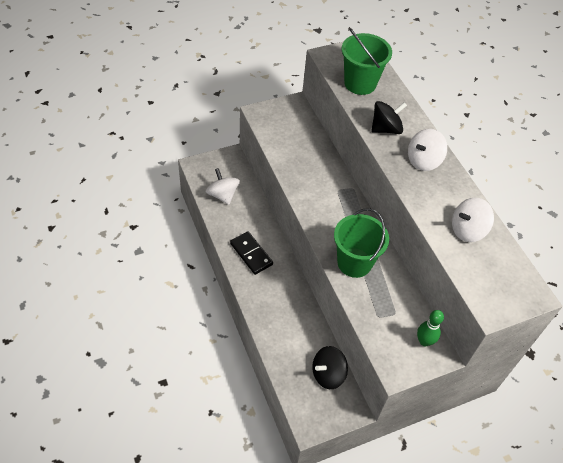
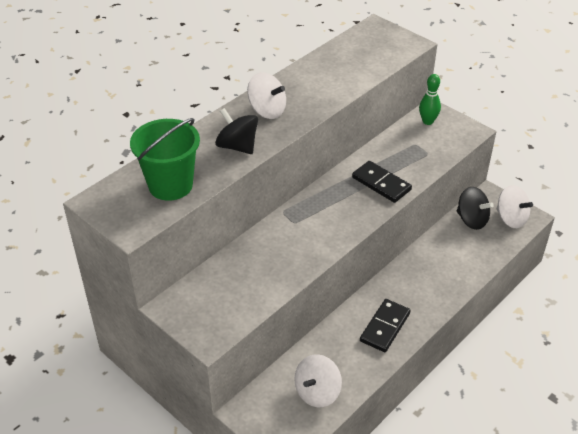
camera: 110 degrees left, 10 degrees down
(354, 262) = (381, 183): green bucket -> black domino
(467, 230) = (336, 68): white spinning top -> white spinning top (511, 218)

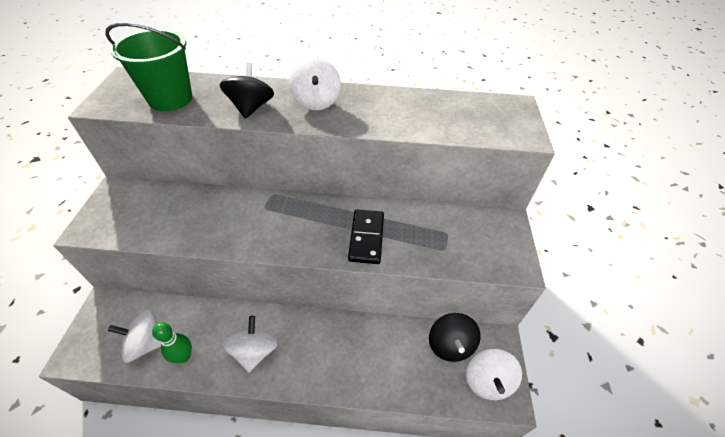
camera: 50 degrees right, 5 degrees up
(385, 327) = (254, 351): black domino -> white spinning top
(427, 121) = (489, 225): green bowling pin -> green bowling pin (183, 356)

